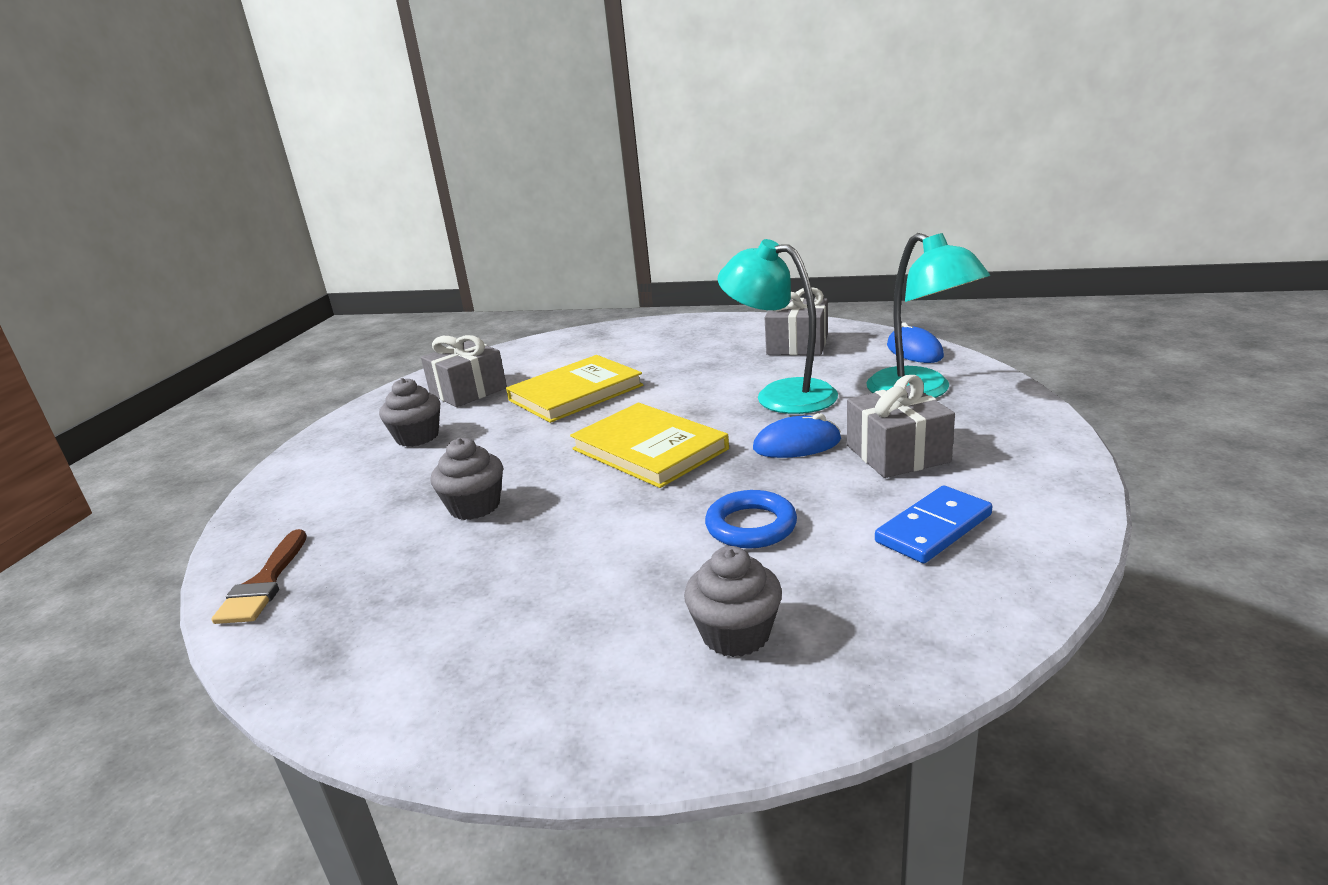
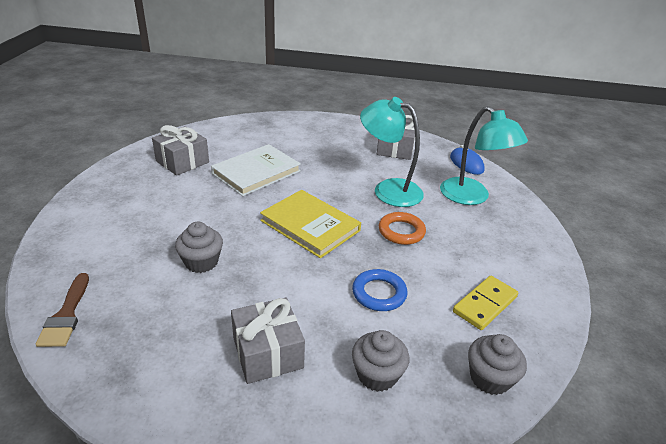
camera: 10 degrees left, 10 degrees up
(417, 437) = (153, 198): grey cupcake -> grey cupcake (489, 378)
(575, 393) = (256, 172): yellow book -> white book
(797, 444) = (401, 231): blue mouse -> orange ring
(897, 454) = (461, 245): grey gift -> grey gift (267, 353)
(934, 529) = (485, 304): blue domino -> yellow domino

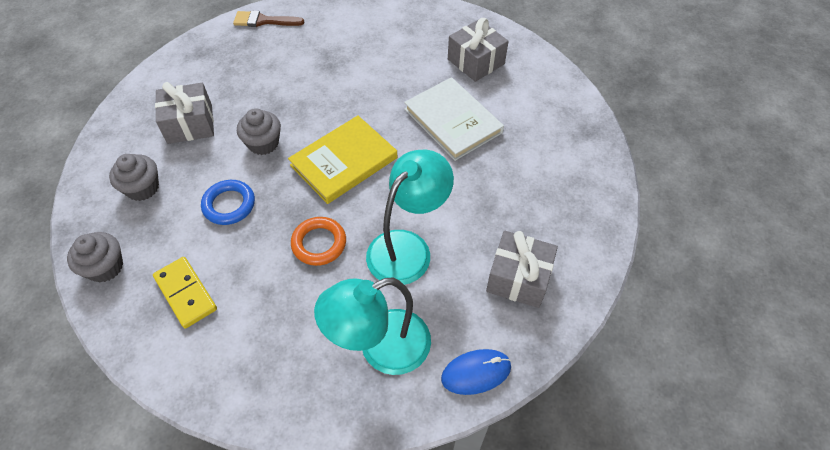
camera: 100 degrees right, 20 degrees up
(201, 262) = (304, 84): grey cupcake -> grey cupcake (263, 143)

